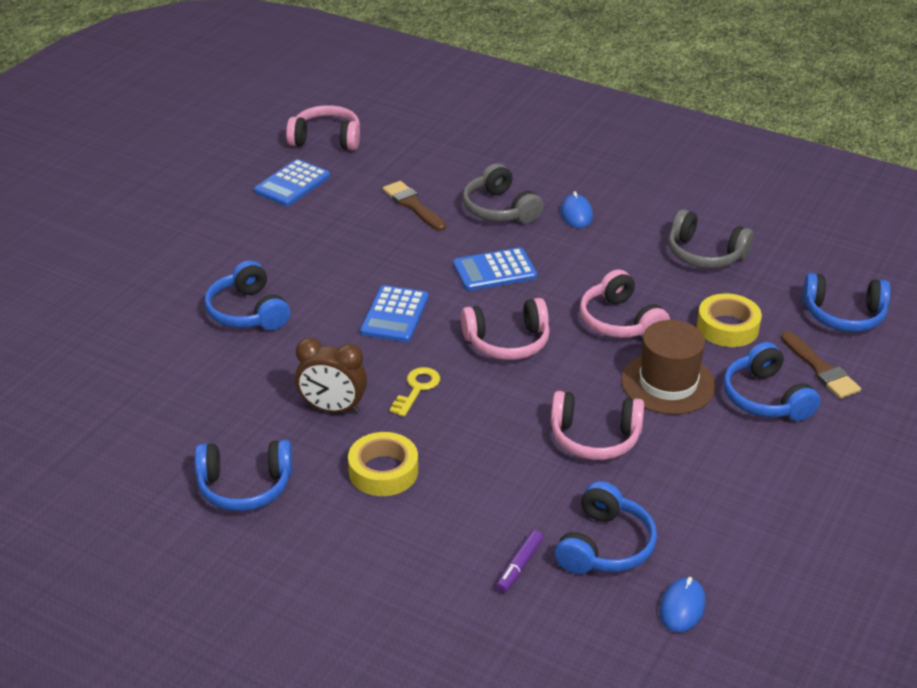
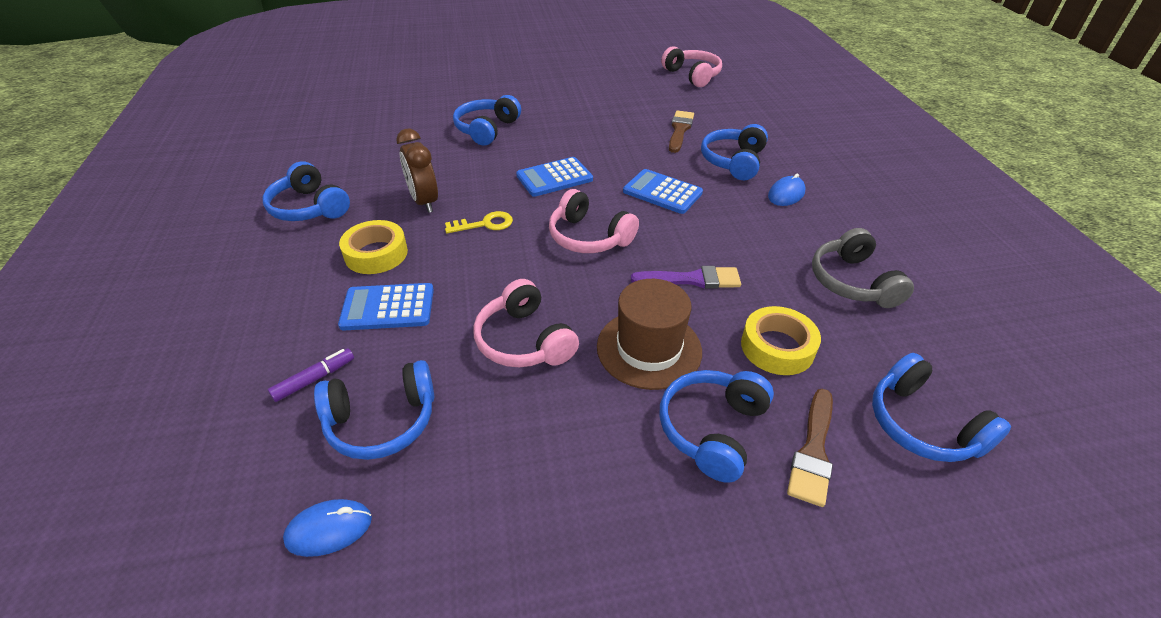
camera: 50 degrees right, 5 degrees up
(292, 184) = (631, 86): blue calculator -> blue calculator (388, 307)
(499, 209) = (733, 161): grey headphones -> blue headphones
(519, 566) = (314, 379): purple marker -> purple marker turned 150 degrees clockwise
(620, 321) = (692, 279): pink headphones -> purple brush

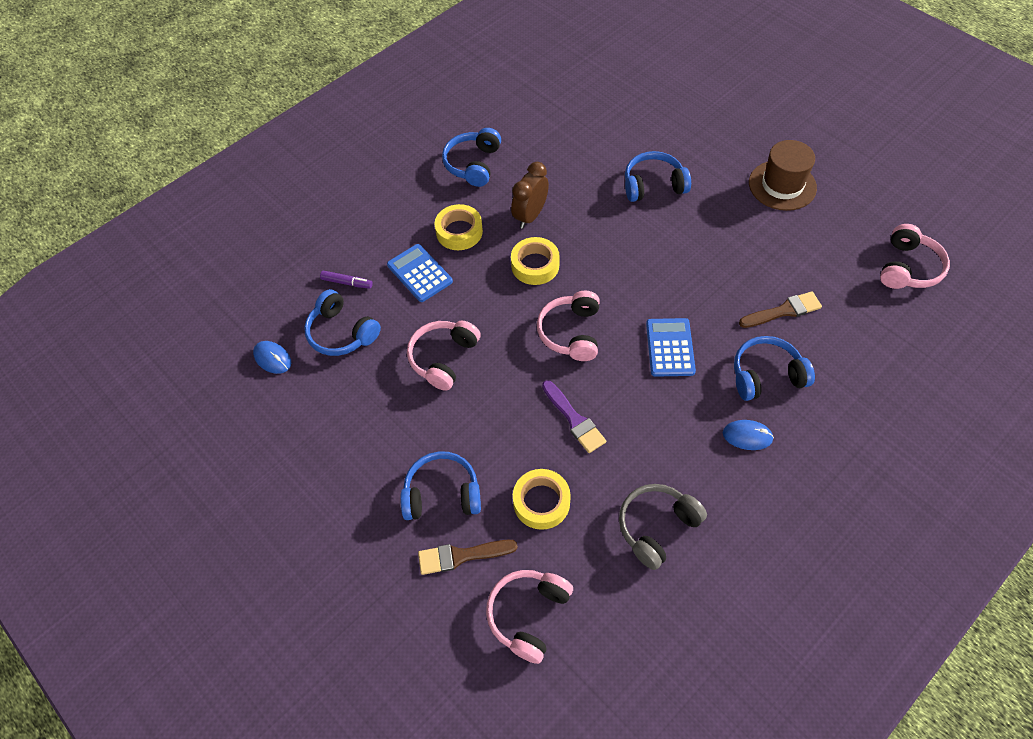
camera: 60 degrees right, 15 degrees up
(485, 224) = (535, 265): yellow key -> yellow tape
(554, 177) = (626, 268): blue calculator -> none
(649, 349) = (485, 428): brown hat -> brown hat (782, 185)
(922, 424) = (528, 615): blue headphones -> pink headphones

